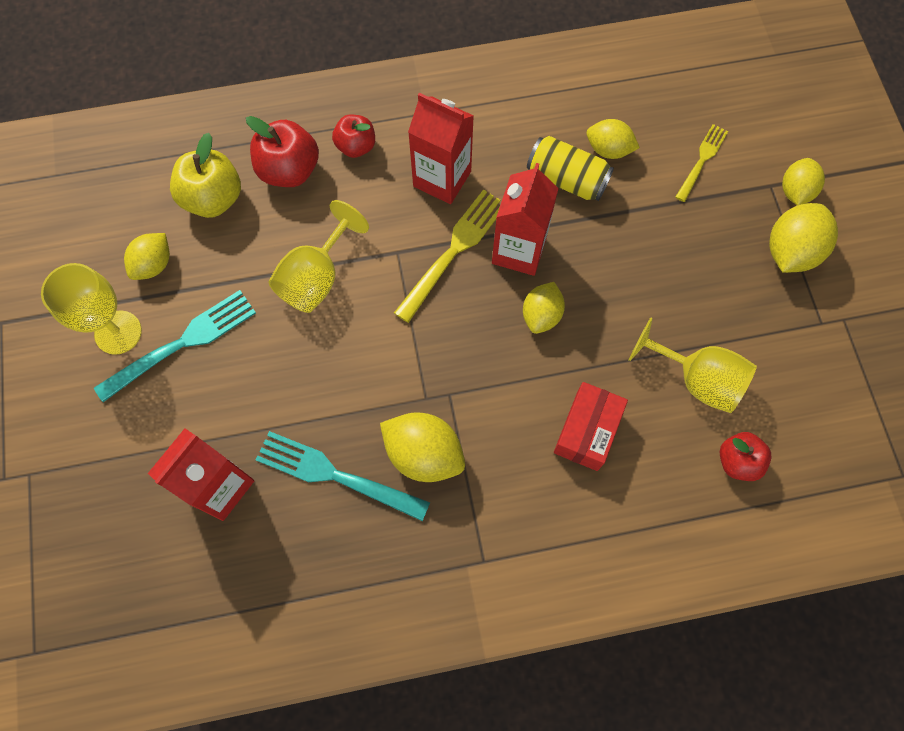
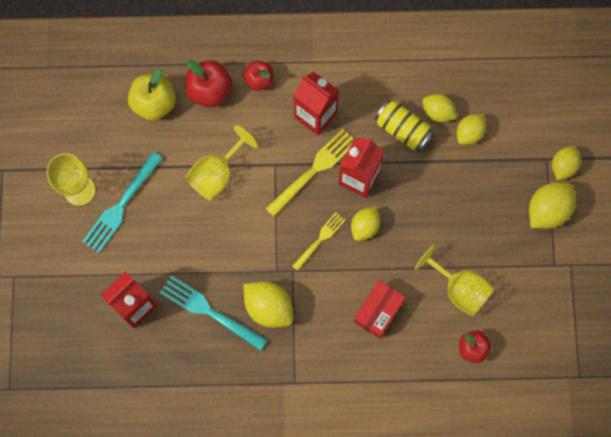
camera: 10 degrees right, 5 degrees up
(154, 265) = (108, 146): yellow lemon -> yellow lemon (469, 133)
(182, 343) = (121, 205): turquoise fork -> turquoise fork turned 150 degrees clockwise
(702, 160) = (502, 131): yellow fork -> yellow fork (320, 239)

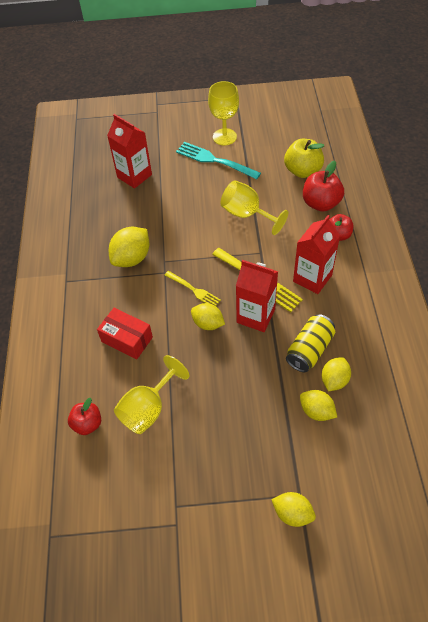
camera: 90 degrees right, 20 degrees down
(209, 311) = (129, 220): turquoise fork -> none
(547, 210) = (238, 496): yellow lemon -> none

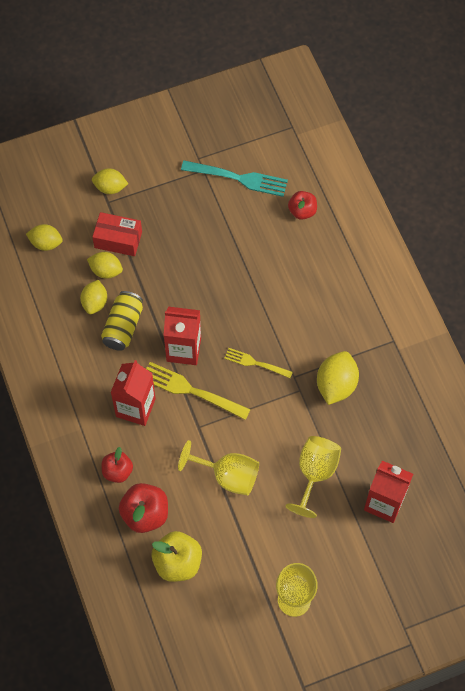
camera: 160 degrees right, 10 degrees up
(127, 339) = (301, 294): red box -> red box (118, 239)
(148, 409) = (254, 236): yellow goblet -> yellow goblet (315, 473)
(208, 323) = (228, 329): yellow lemon -> yellow lemon (46, 243)
(214, 160) = (293, 553): turquoise fork -> turquoise fork (238, 178)

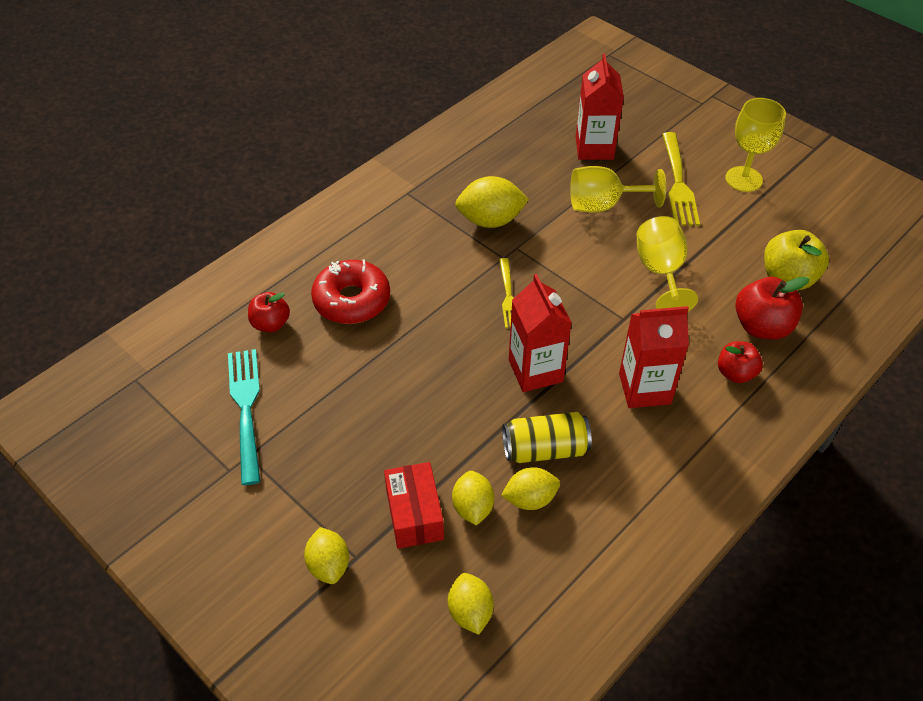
camera: 115 degrees left, 15 degrees down
(191, 390) = (584, 342): yellow fork -> yellow fork (678, 183)
(300, 265) = (352, 300): none -> red donut

